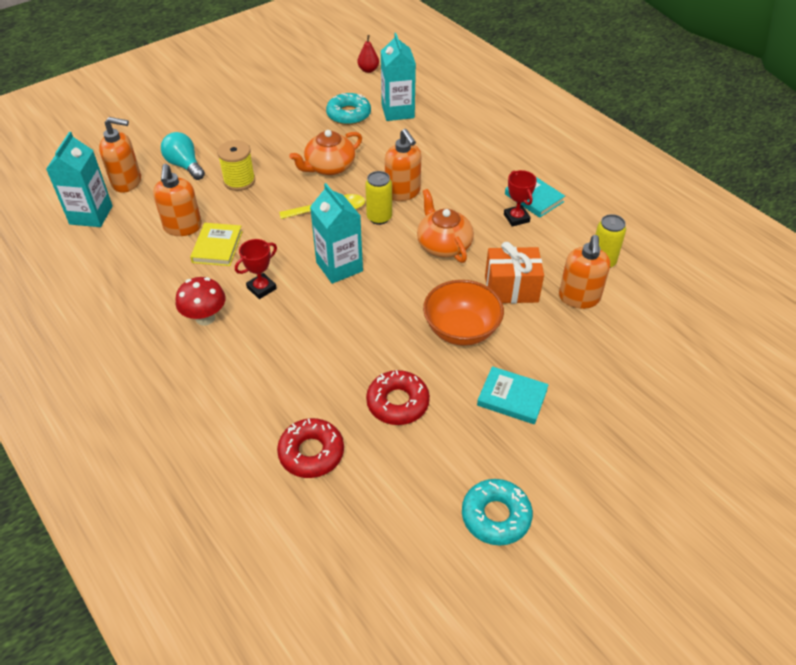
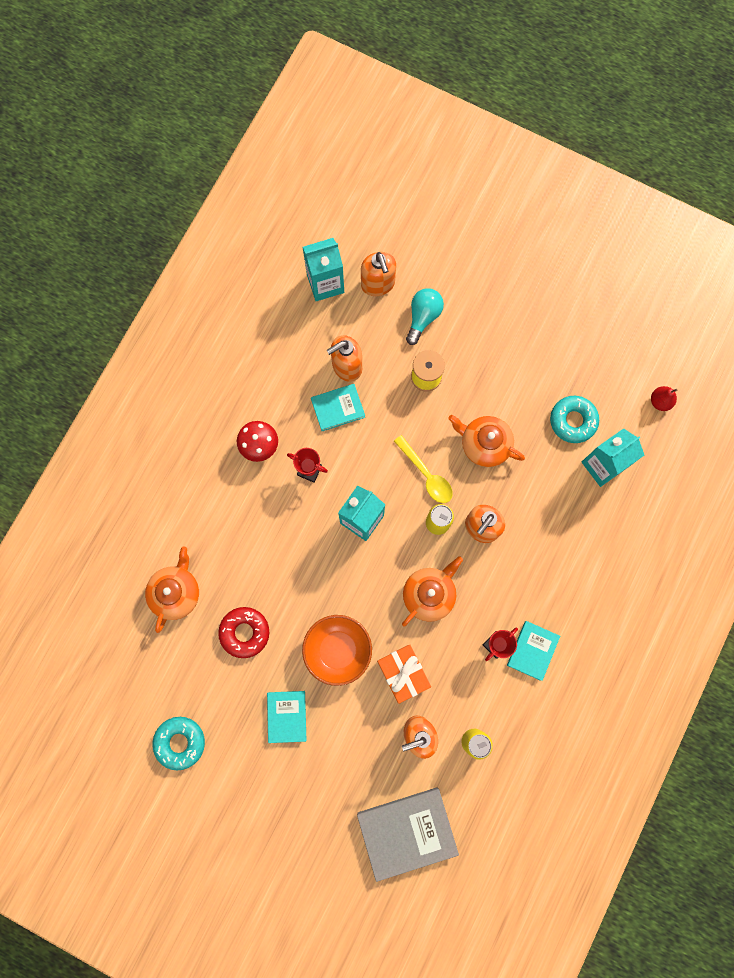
camera: 65 degrees right, 30 degrees up
(217, 247) = (338, 408): yellow book -> turquoise book
(311, 453) = (176, 592): red donut -> orange teapot
(678, 340) = (407, 832): none -> grey book

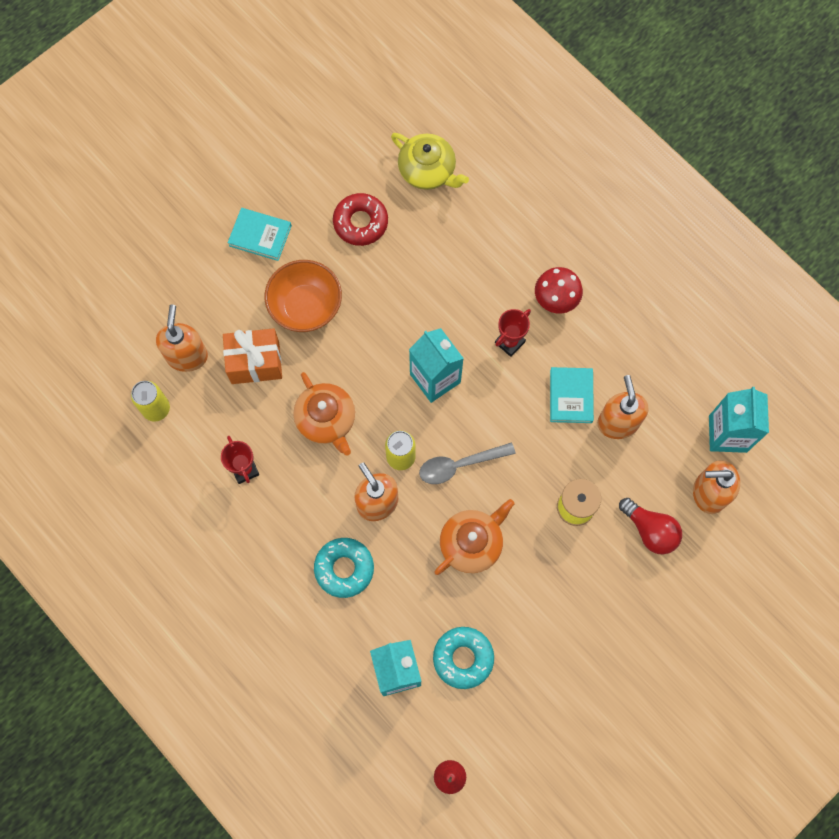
camera: 110 degrees right, 5 degrees down
(176, 592) = (428, 170): orange teapot -> yellow teapot
(180, 742) = (277, 131): turquoise donut -> turquoise donut (344, 568)
(407, 832) = (98, 311): grey book -> none
(423, 317) = (650, 530): turquoise light bulb -> red light bulb
(426, 475) = (459, 465): yellow spoon -> grey spoon
(532, 650) = (222, 506): turquoise book -> none

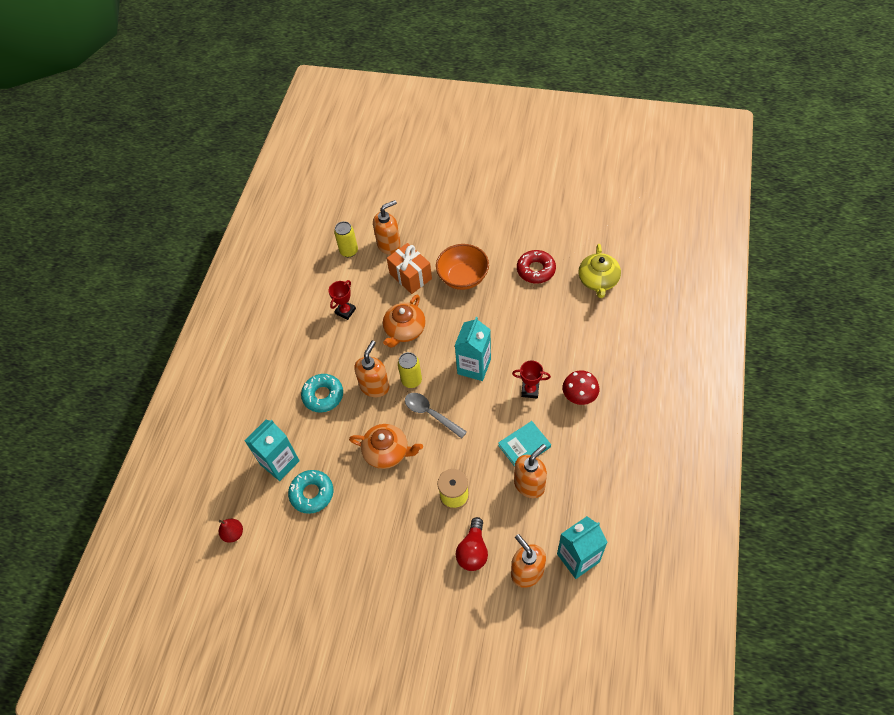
camera: 60 degrees right, 15 degrees down
(260, 236) = (485, 231): turquoise book -> none

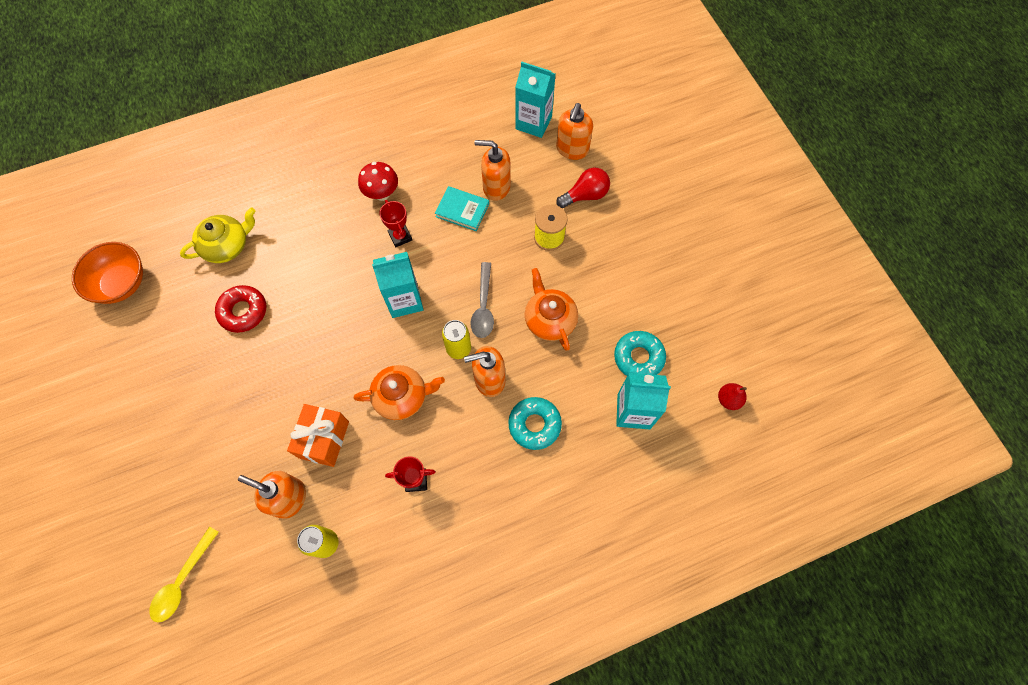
camera: 130 degrees left, 10 degrees up
(385, 183) = (183, 580): none -> yellow spoon
(463, 277) = (294, 380): orange bowl -> orange bowl (121, 283)

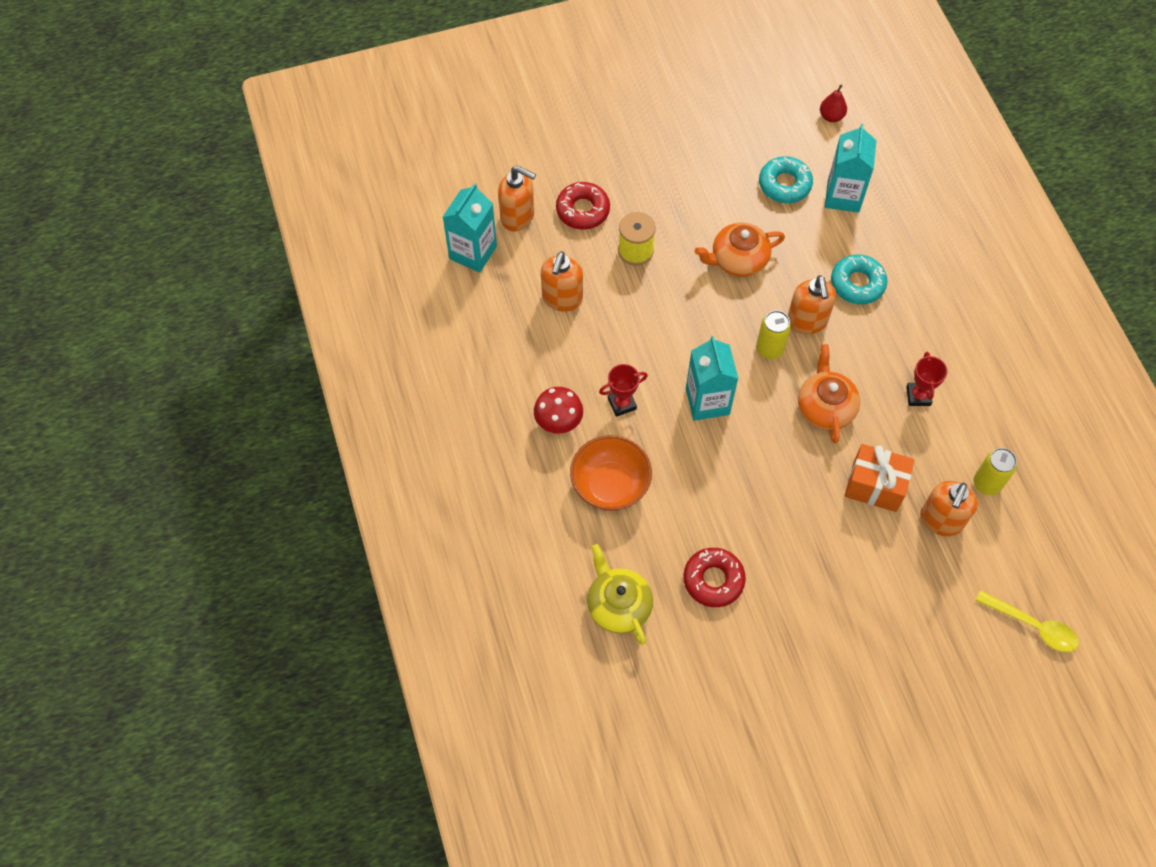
camera: 85 degrees left, 5 degrees down
(121, 283) = (665, 735): orange bowl -> orange bowl (610, 485)
(462, 210) = (591, 336): turquoise book -> none
(483, 306) = (719, 321): grey spoon -> none
(585, 195) = (583, 210): red light bulb -> red donut

